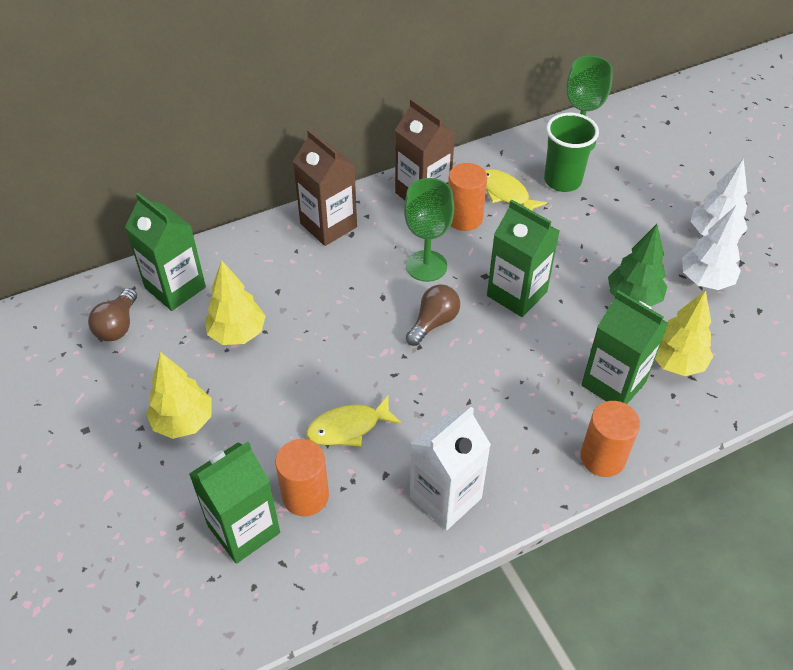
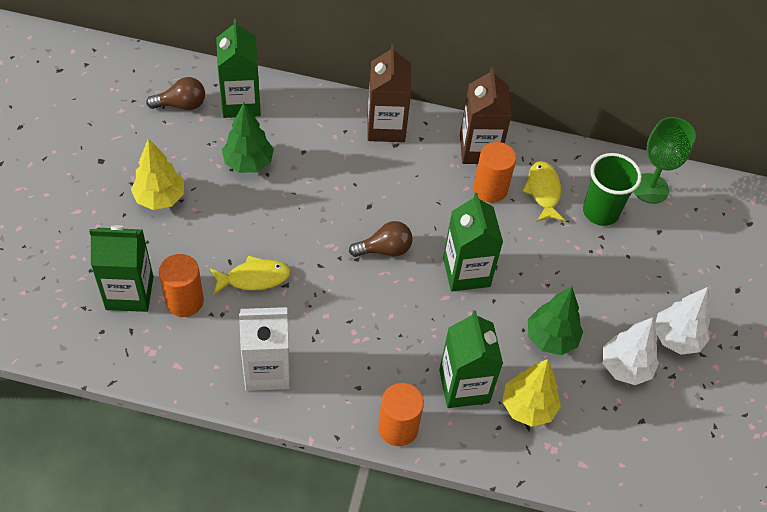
camera: 35 degrees right, 5 degrees up
(118, 326) = (181, 104): brown light bulb -> brown light bulb turned 150 degrees counterclockwise
(237, 333) = (248, 163): yellow tree -> green tree
(348, 427) = (254, 278): yellow fish -> yellow fish turned 150 degrees clockwise
(426, 266) = (423, 205): green goblet -> none

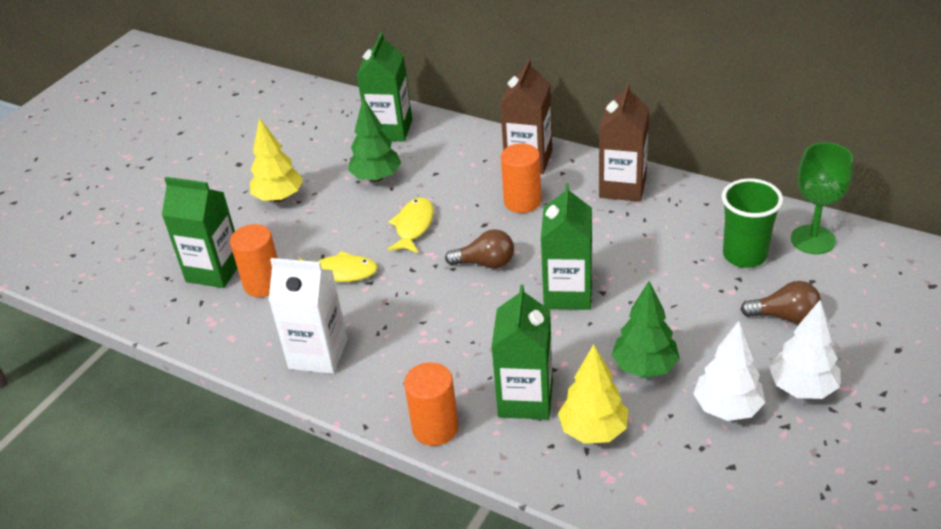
camera: 25 degrees right, 15 degrees down
(181, 104) = (333, 127): brown light bulb -> brown light bulb (785, 316)
(490, 189) = (622, 222): orange cylinder -> orange cylinder (522, 201)
(543, 191) = (682, 230): yellow fish -> yellow fish (413, 226)

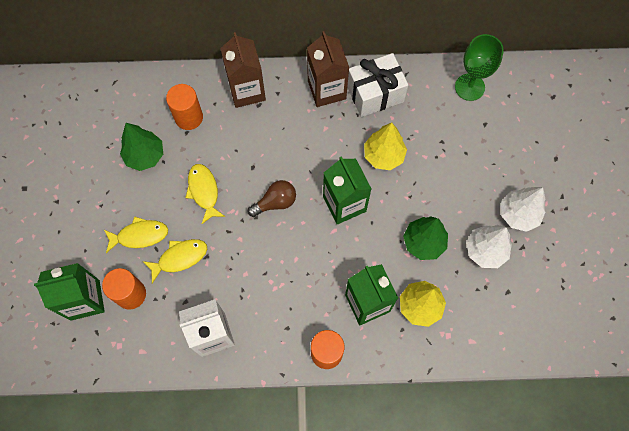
camera: 35 degrees left, 30 degrees up
(279, 198) = (83, 208): yellow tree -> yellow tree (383, 155)
(315, 239) = (139, 235): none -> yellow fish
(390, 130) = (122, 101): green carton -> none
(522, 201) = (266, 133): orange cylinder -> orange cylinder (189, 117)
(680, 208) = (375, 94): none -> white gift
(744, 255) = (435, 119): green cup -> none
(785, 316) = (483, 161): brown light bulb -> none

